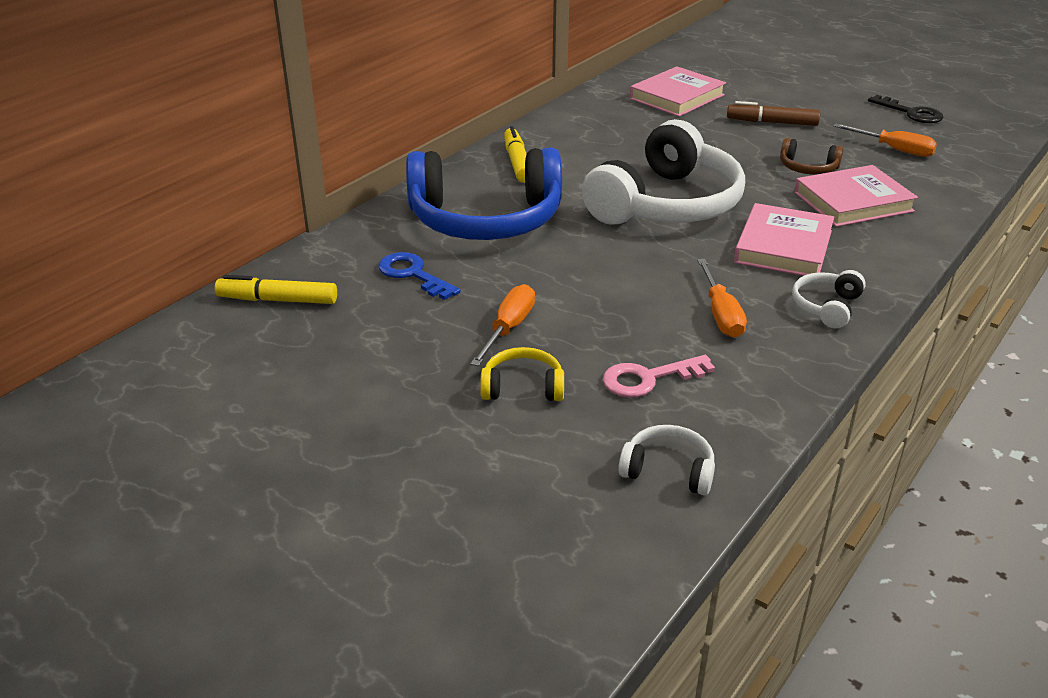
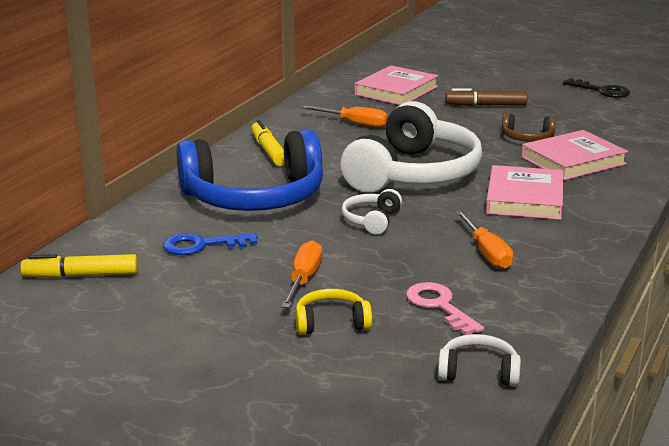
camera: 10 degrees left, 10 degrees down
(413, 274) = (202, 245): blue key -> blue key turned 45 degrees counterclockwise
(648, 378) = (439, 306): pink key -> pink key turned 90 degrees clockwise
(826, 307) = (574, 240): white headphones -> white headphones (371, 220)
(894, 149) = (596, 119): orange screwdriver -> orange screwdriver (355, 124)

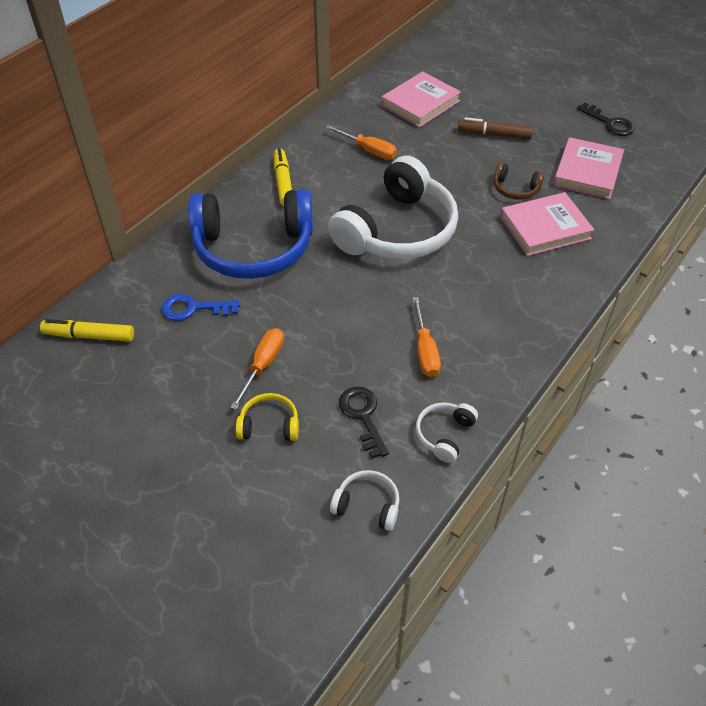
camera: 10 degrees right, 25 degrees up
(371, 220) = (342, 292): white headphones -> white headphones (444, 434)
(439, 306) = (363, 416): pink key -> black key
(524, 198) = (483, 278): pink book -> pink book (587, 172)

